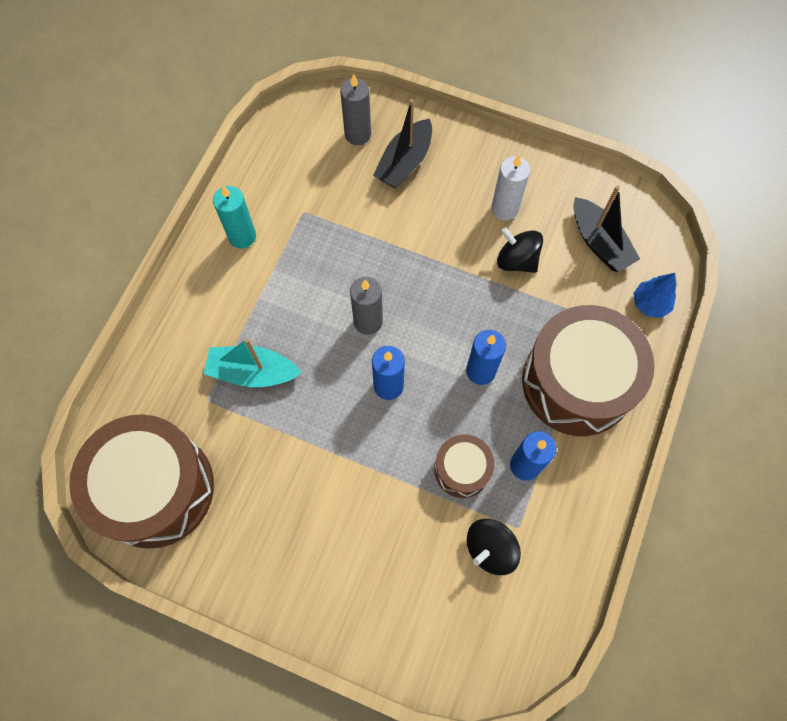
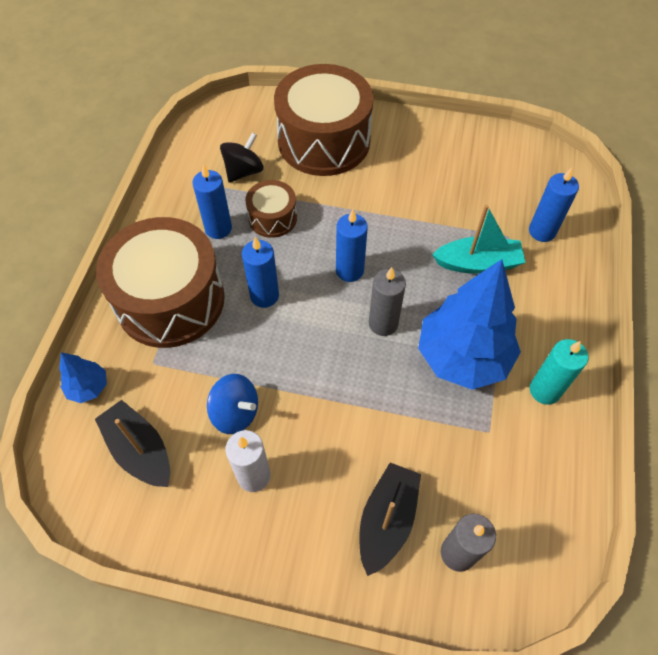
camera: 170 degrees right, 10 degrees down
(155, 489) = (520, 171): brown drum -> brown drum (324, 141)
(169, 400) = (542, 231): none -> blue candle
(303, 277) = (463, 356): none -> blue tree
(516, 260) = (235, 412): black spinning top -> blue spinning top

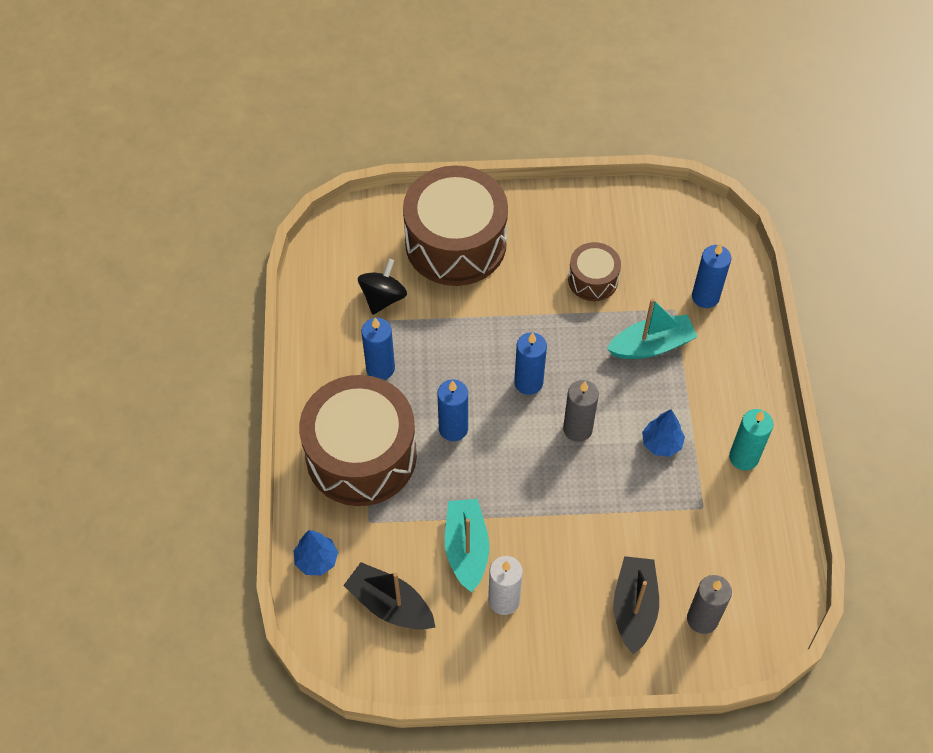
camera: 15 degrees left, 0 degrees up
(235, 412) = (466, 548): blue spinning top -> turquoise boat
(272, 218) = (432, 344): brown drum -> brown drum (593, 280)
(463, 356) = (661, 443): blue tree -> blue tree, size x0.45

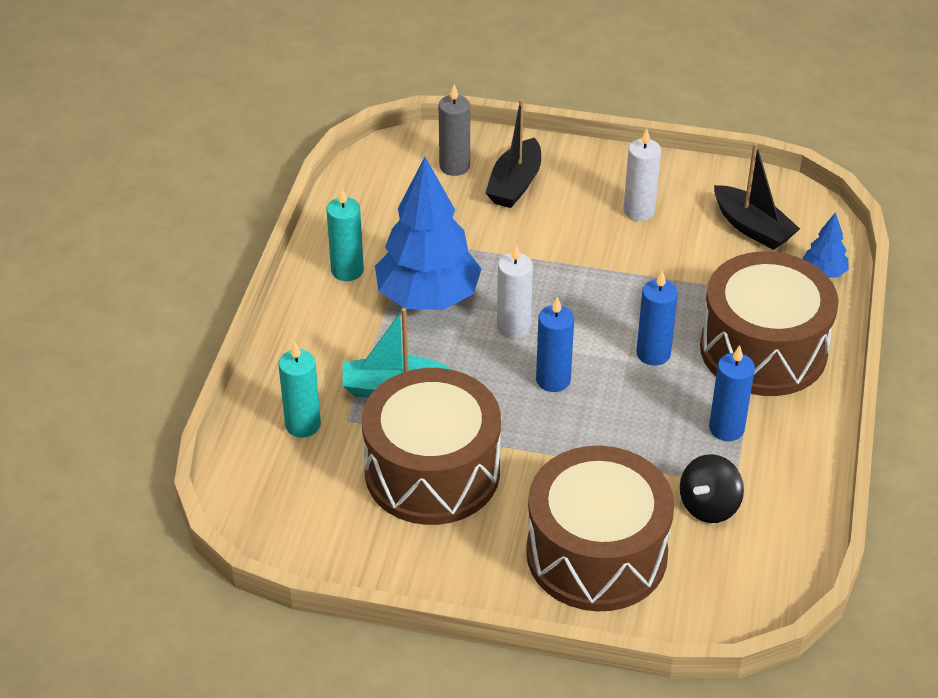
camera: 165 degrees left, 15 degrees down
(466, 548) = (665, 254): turquoise boat -> none
(577, 429) = (513, 327): grey candle -> white candle
(593, 280) = (432, 472): brown drum -> brown drum, size x2.05
(661, 443) = (427, 298): blue tree -> blue tree, size x2.23
(705, 297) = (303, 425): blue candle -> turquoise candle

